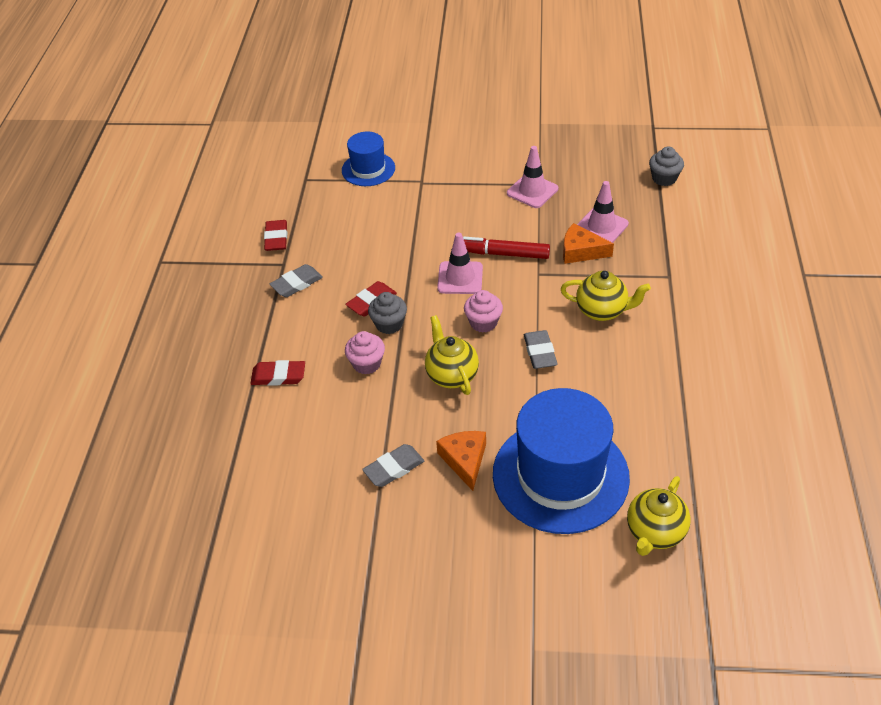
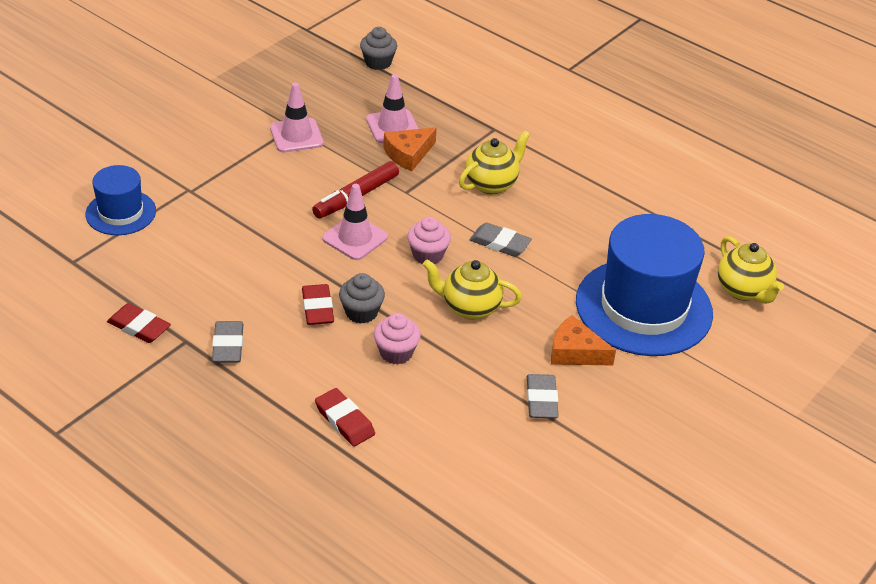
camera: 60 degrees left, 5 degrees down
(278, 376) = (344, 420): red eraser -> red eraser turned 75 degrees counterclockwise

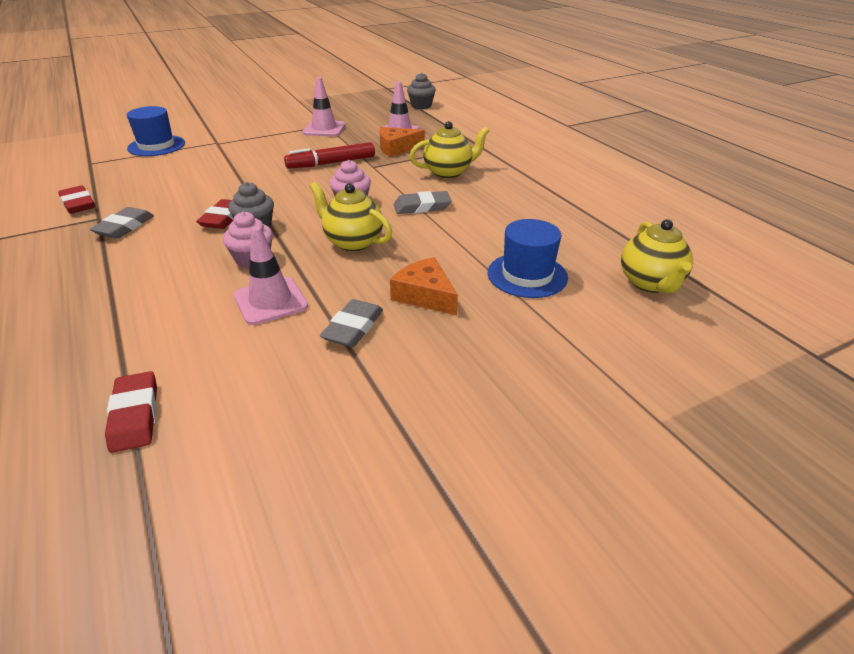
camera: 25 degrees right, 5 degrees down
(344, 420) = (147, 299): red eraser -> red eraser (135, 415)
(355, 238) = (304, 184): pink traffic cone -> pink traffic cone (270, 301)
(500, 243) = (422, 207): grey eraser -> grey eraser turned 60 degrees counterclockwise
(643, 307) = (527, 275): blue hat -> blue hat, size x0.53

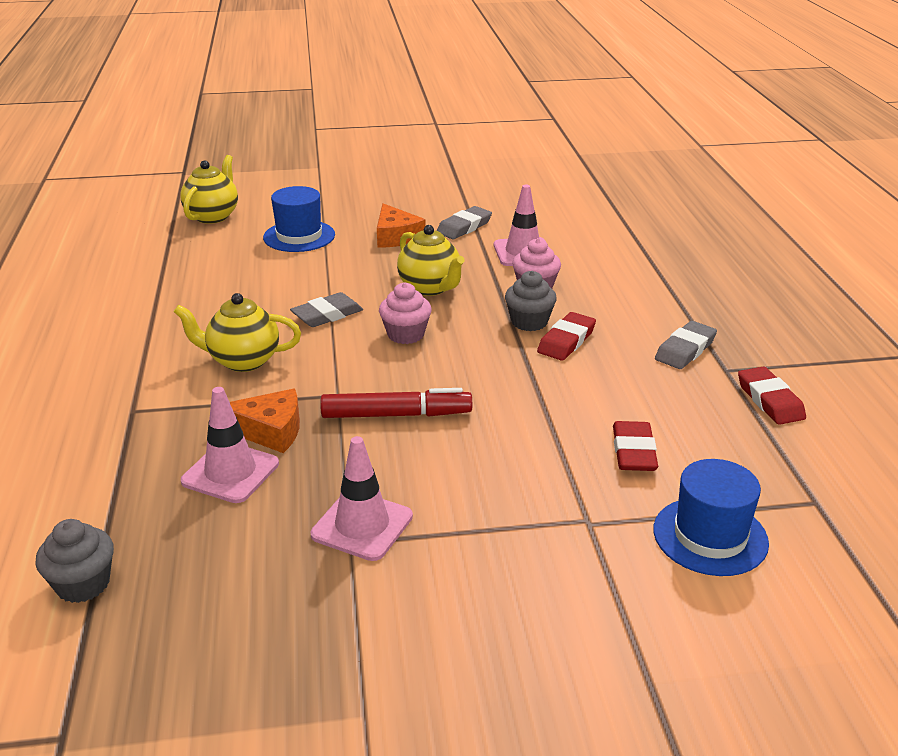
camera: 160 degrees left, 5 degrees down
(135, 415) = (614, 210): red eraser -> red eraser (633, 451)
(422, 207) = (327, 315): grey eraser -> grey eraser turned 45 degrees counterclockwise

